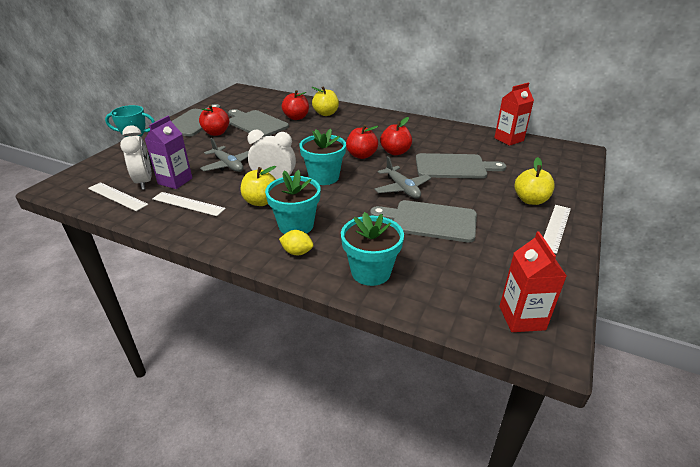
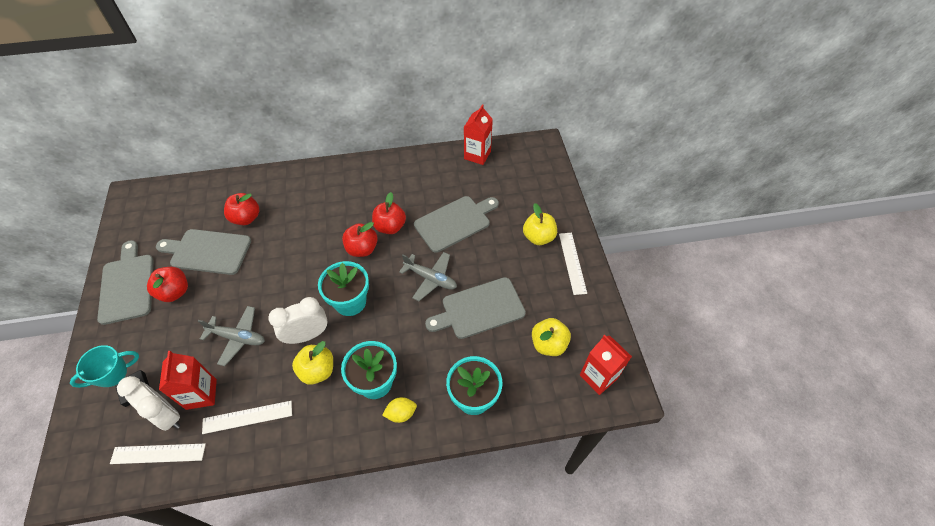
camera: 35 degrees left, 20 degrees up
(175, 181) = (201, 394): purple carton -> red carton
(326, 113) = (274, 195): yellow apple -> yellow apple (548, 344)

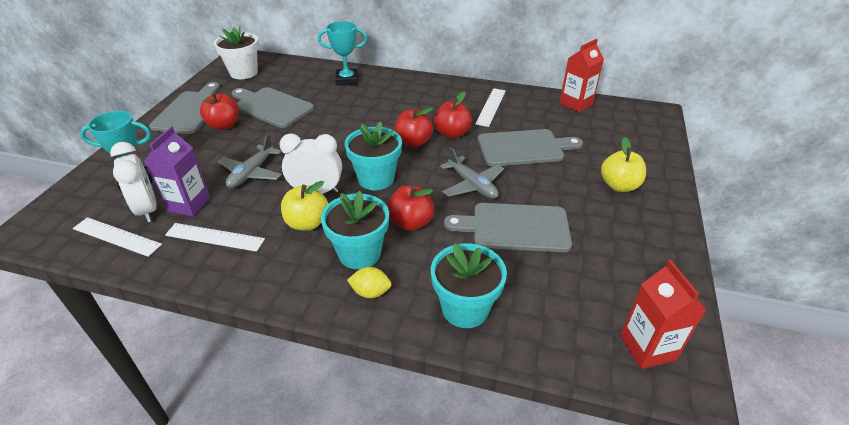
camera: 25 degrees right, 15 degrees down
(150, 215) = (244, 73): none -> white flower pot
(201, 394) = (188, 204): red carton -> purple carton
(237, 338) = (251, 173): grey plane -> grey plane turned 75 degrees clockwise
(246, 218) = (320, 93): red apple -> red apple (411, 223)
(262, 191) = (347, 80): none -> turquoise trophy
(548, 344) = (589, 289): yellow apple -> none
(572, 262) = (654, 220): white ruler -> white ruler (491, 107)

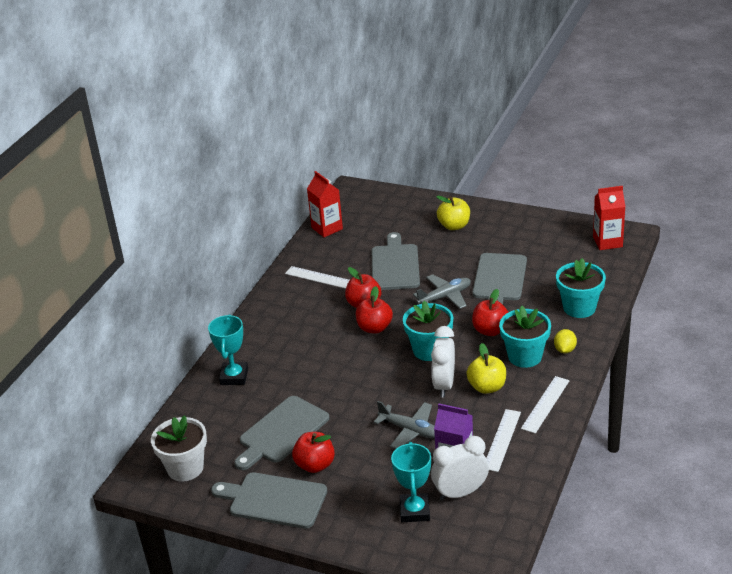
camera: 80 degrees left, 5 degrees down
(116, 237) = (498, 504): white ruler -> white ruler (545, 404)

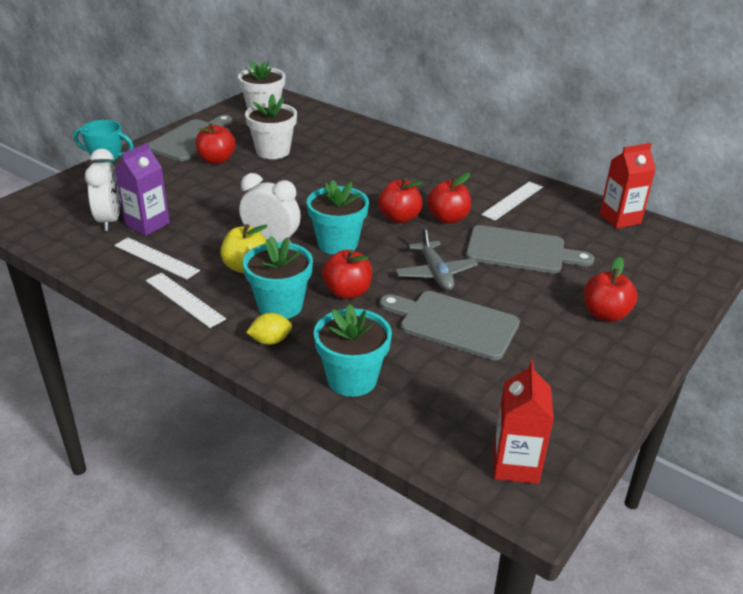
camera: 100 degrees right, 0 degrees up
(234, 377) = (367, 140): turquoise trophy -> none
(281, 432) = (273, 151): grey cutting board -> white flower pot
(410, 430) = (219, 210): grey plane -> none
(454, 226) = (605, 314): yellow apple -> red apple
(565, 350) = (270, 341): yellow lemon -> yellow lemon turned 45 degrees counterclockwise

